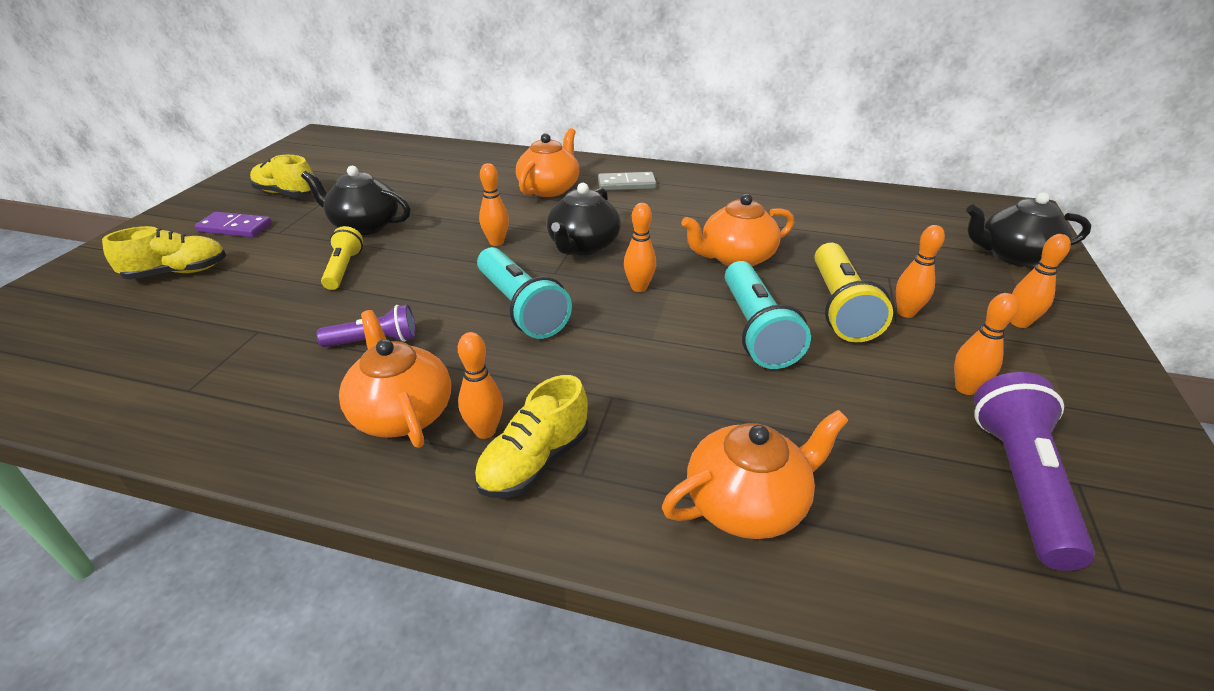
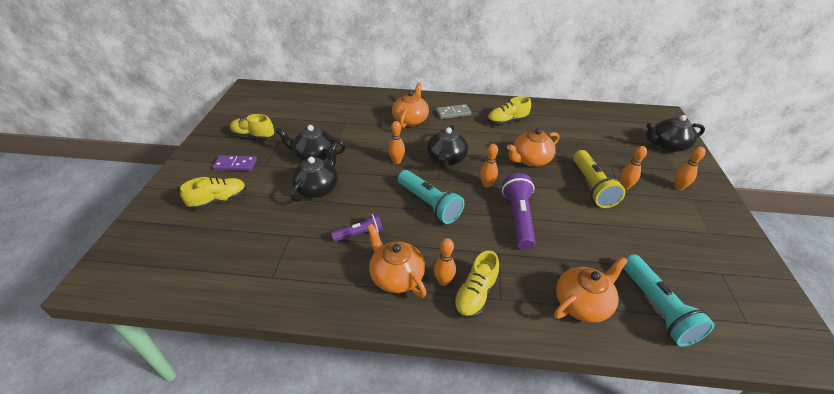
camera: 10 degrees left, 5 degrees up
(344, 269) = (318, 188): yellow flashlight -> black teapot
(716, 201) = (507, 121): none -> yellow shoe
(755, 330) = (555, 205): turquoise flashlight -> turquoise flashlight (656, 308)
(965, 388) = (662, 228): orange bowling pin -> none
(1020, 482) = (697, 276): purple flashlight -> purple flashlight (518, 218)

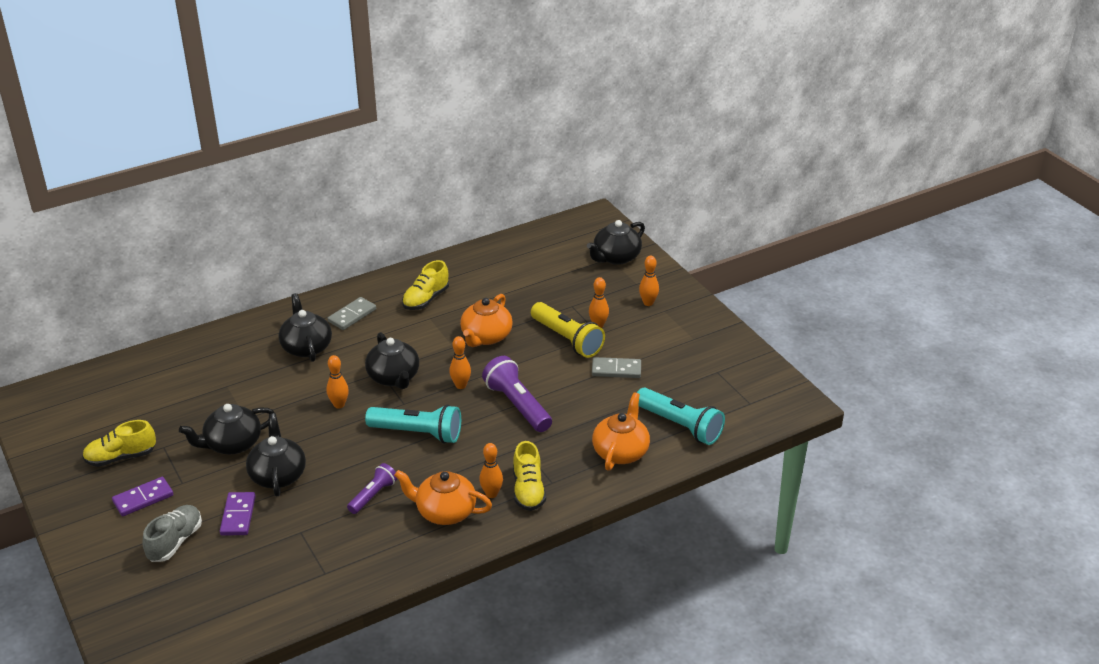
camera: 35 degrees left, 5 degrees down
(219, 200) = (175, 542): yellow shoe -> grey shoe
(268, 203) = (238, 516): none -> purple domino
(410, 120) = (306, 347): orange teapot -> black teapot
(620, 227) = (616, 370): none -> grey domino

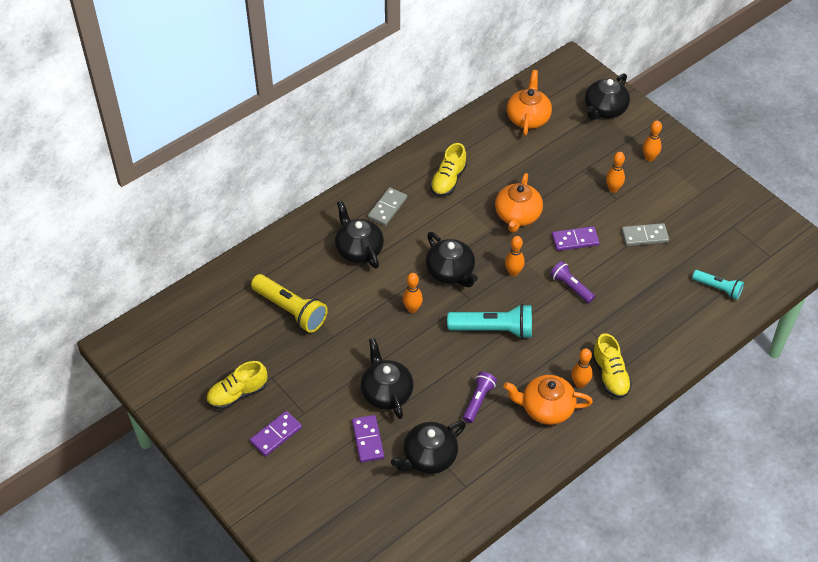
camera: 10 degrees left, 15 degrees up
(175, 542) = (323, 475): grey shoe -> none
(232, 444) = (332, 365): black teapot -> black teapot (429, 457)
(517, 405) = (571, 287): purple flashlight -> purple flashlight, size x0.60
(539, 365) = (575, 240): none -> purple domino
(567, 339) = (590, 208): yellow flashlight -> yellow flashlight (290, 310)
(620, 452) = (676, 323): orange teapot -> orange teapot (528, 118)
(680, 426) = (718, 288): turquoise flashlight -> turquoise flashlight, size x0.60

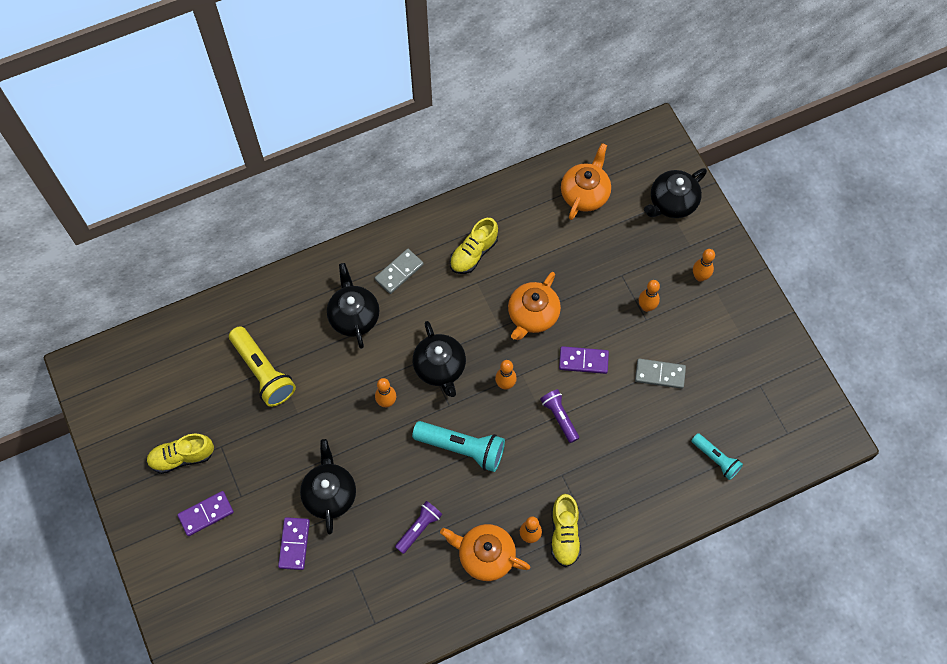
camera: 15 degrees right, 15 degrees up
(429, 457) = (349, 580): black teapot -> none

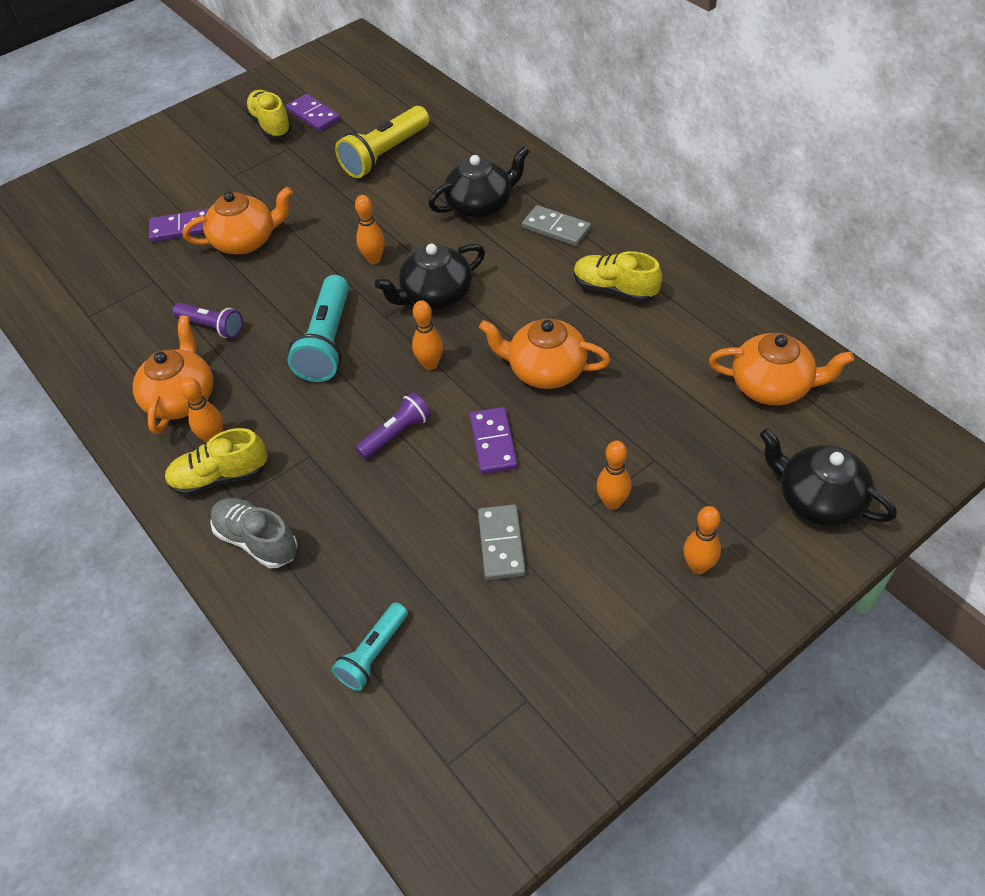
camera: 80 degrees right, 15 degrees down
(206, 514) = (209, 157): purple domino -> purple domino (314, 115)
(329, 494) = (246, 241): black teapot -> orange teapot
(621, 516) = (257, 540): none -> grey shoe

